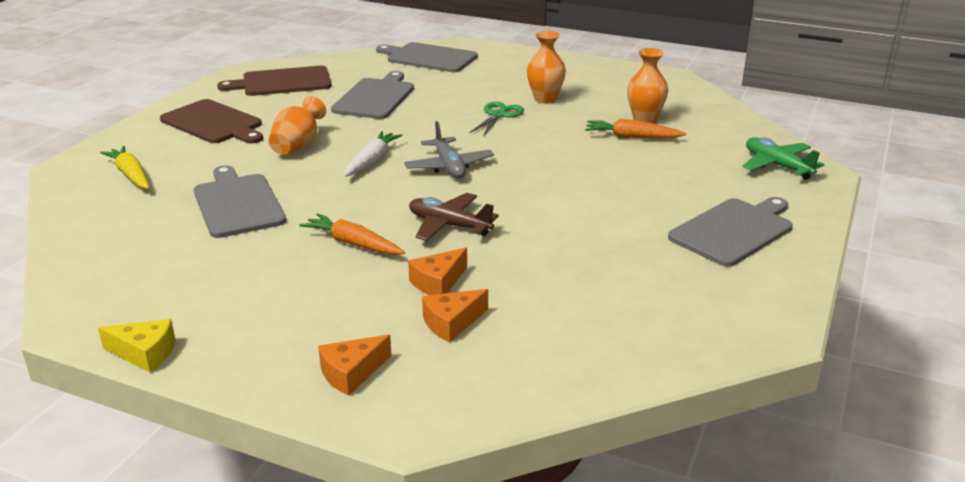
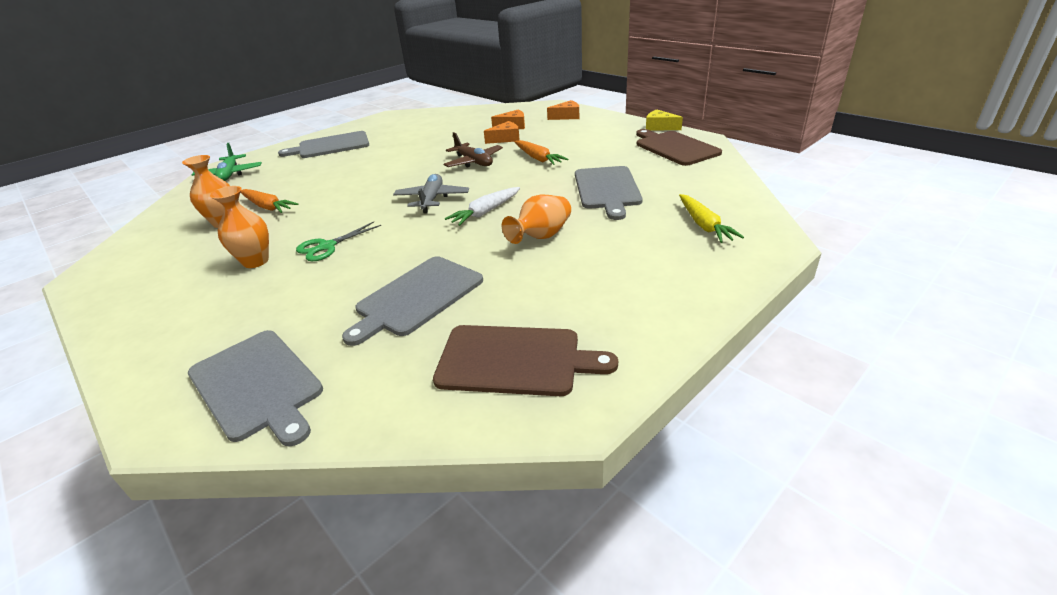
camera: 155 degrees left, 5 degrees up
(214, 123) = (624, 284): brown cutting board -> brown cutting board (674, 147)

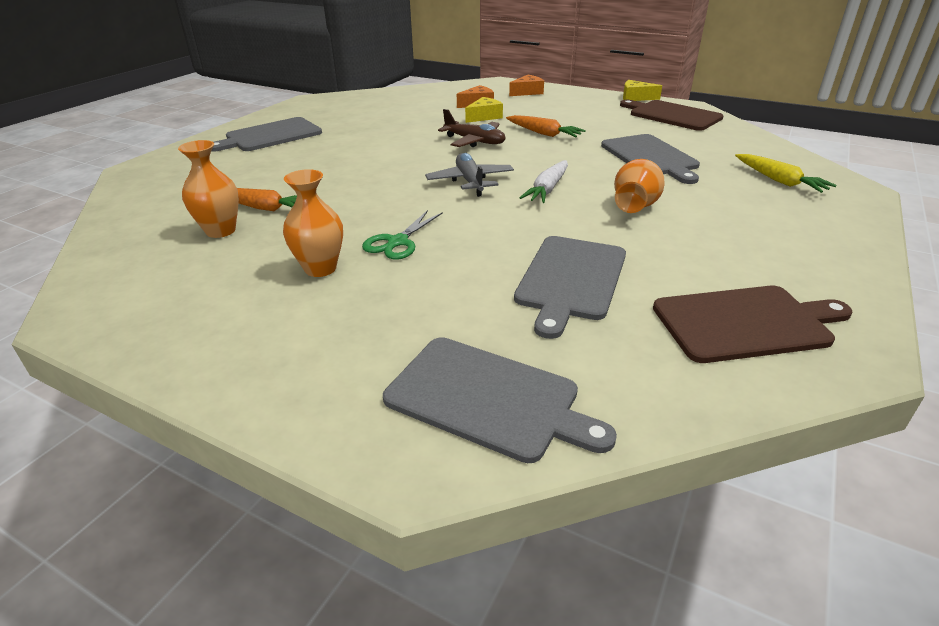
camera: 20 degrees left, 0 degrees up
(230, 174) = (161, 176): green plane -> none
(505, 139) = (484, 117): orange cheese -> yellow cheese

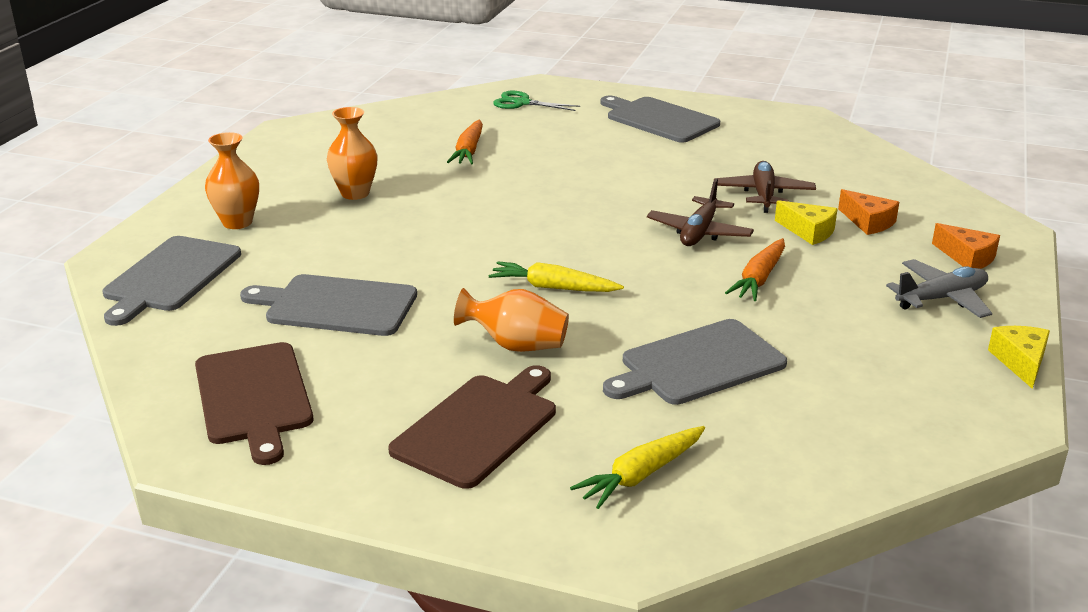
camera: 80 degrees right, 5 degrees down
(220, 231) = (419, 144): orange vase -> orange vase (237, 222)
(398, 242) = (406, 218): green scissors -> green scissors (522, 103)
(426, 121) = (763, 195): none -> brown plane
(470, 182) = (561, 240): grey plane -> grey plane (941, 299)
(547, 189) = (553, 287): white carrot -> yellow carrot
(672, 115) = (932, 396): brown cutting board -> brown cutting board (478, 427)

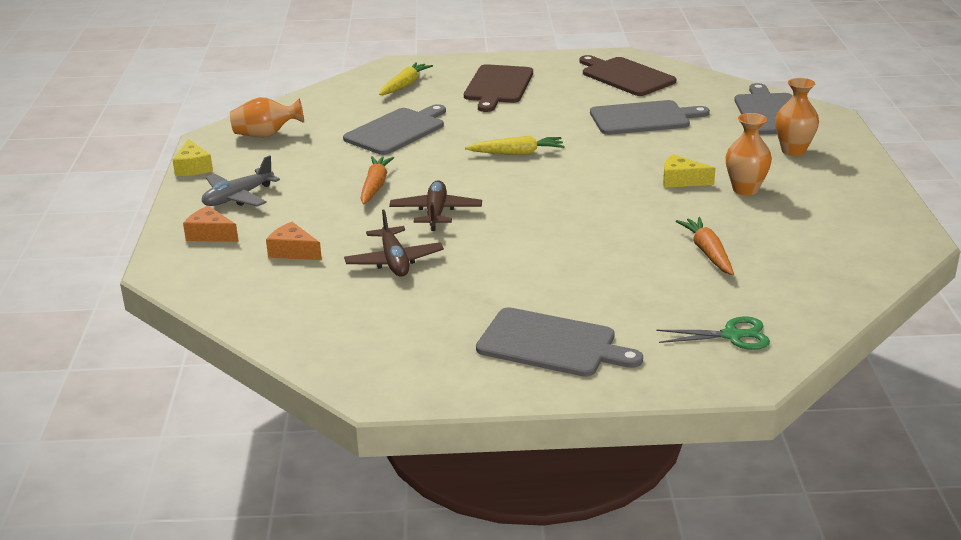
camera: 160 degrees right, 0 degrees up
(516, 345) = (511, 120): orange vase -> orange vase (266, 135)
(808, 231) = (344, 232): yellow cheese -> yellow cheese (681, 180)

